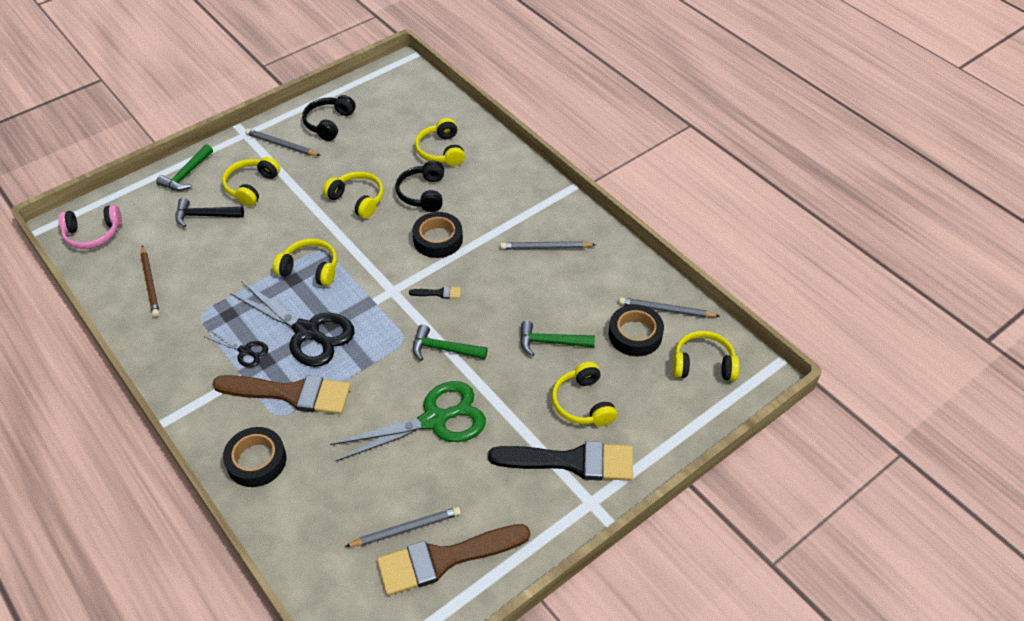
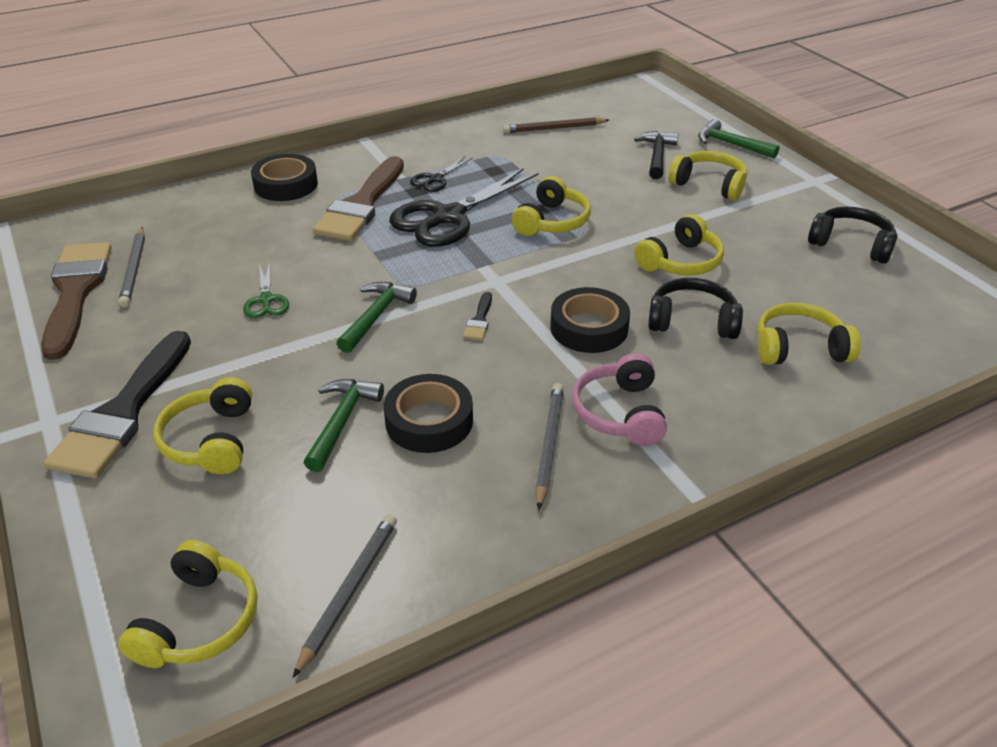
camera: 100 degrees right, 10 degrees down
(93, 234) = (634, 99): pink headphones -> pink headphones (620, 413)
(281, 145) = (795, 206): grey pencil -> none
(435, 420) = (266, 300): green scissors -> green scissors, size x0.48
(583, 403) = (211, 440): yellow headphones -> yellow headphones turned 90 degrees counterclockwise
(635, 334) = (312, 531): black tape -> black tape (429, 421)

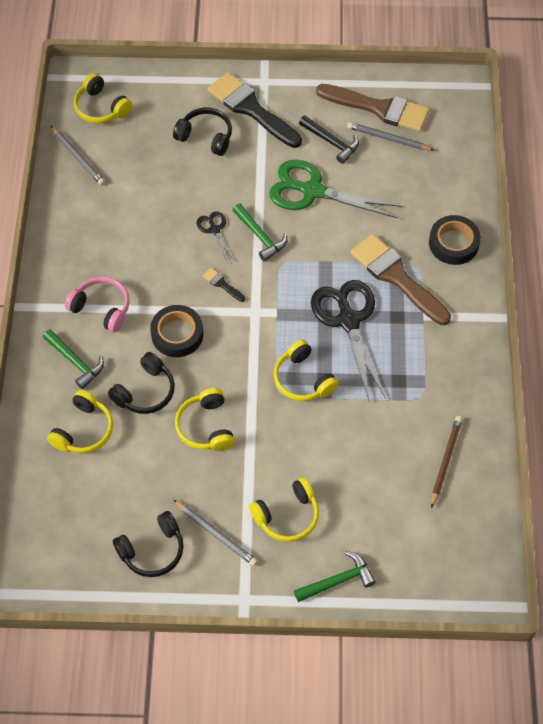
camera: 120 degrees right, 20 degrees up
(211, 440) = (205, 137): yellow headphones -> black headphones
(266, 300) = (312, 191): green scissors -> green scissors, size x2.10
(342, 422) = (181, 190): green hammer -> green hammer (75, 362)
(429, 421) = (156, 225): black tape -> none
(435, 179) = (407, 336): black scissors -> black scissors (214, 229)
(549, 445) = (103, 266): grey pencil -> grey pencil (216, 534)
(657, 156) = (353, 509): black hammer -> black hammer (331, 142)

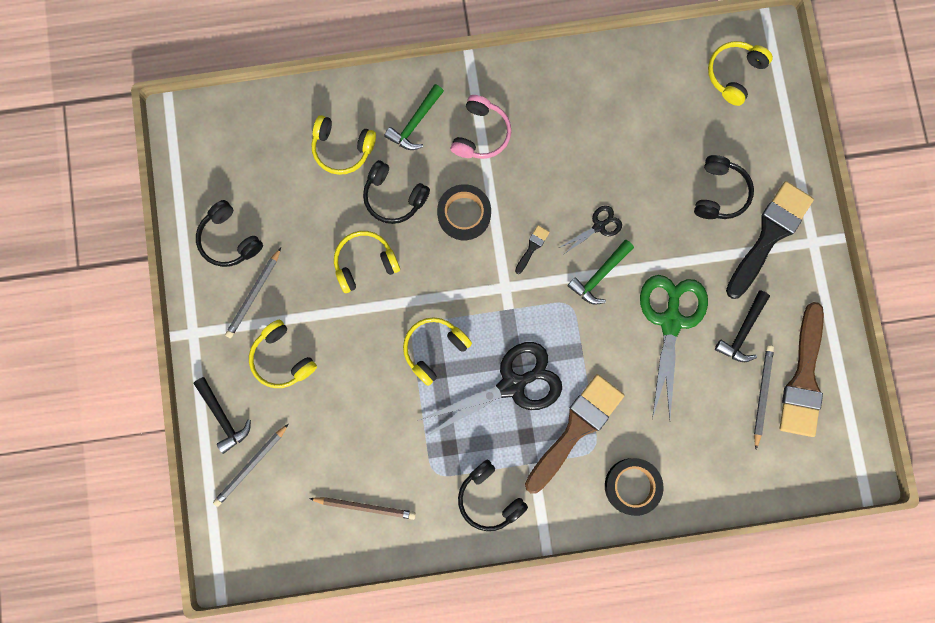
camera: 80 degrees right, 20 degrees up
(78, 157) = (662, 66): grey pencil -> grey pencil (251, 466)
(337, 581) = (222, 417): green hammer -> black hammer
(450, 355) = (489, 498): none -> black headphones

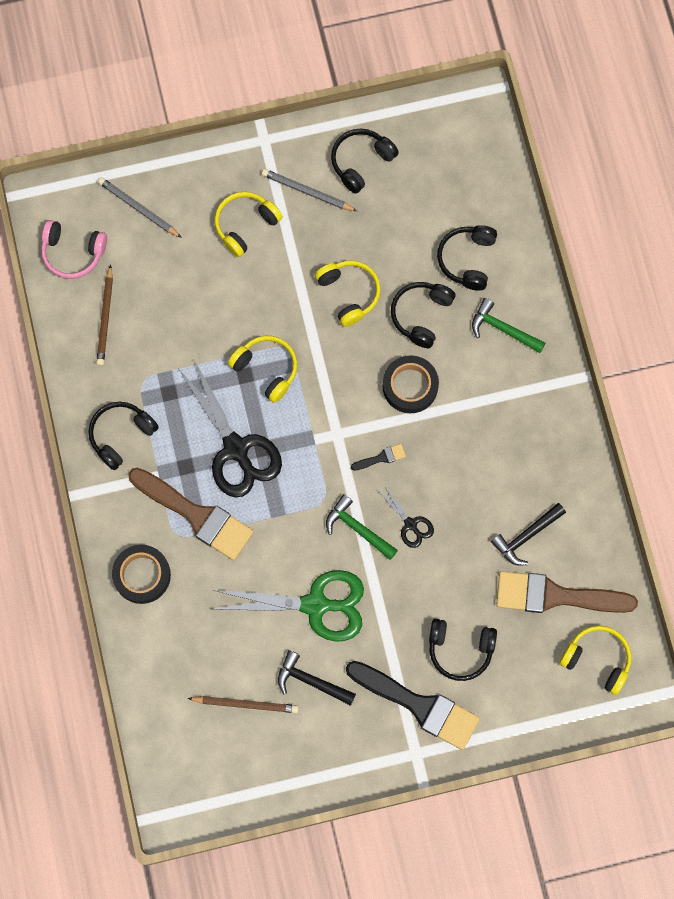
camera: 85 degrees right, 5 degrees down
(222, 417) = (183, 177): black hammer -> black hammer (526, 536)
(342, 148) = (467, 259): yellow headphones -> black headphones
(481, 134) = (498, 396): pink headphones -> pink headphones (73, 253)
(532, 247) = (381, 458): black brush -> black brush turned 45 degrees counterclockwise
(762, 395) = (245, 704): grey pencil -> brown pencil
(803, 378) = (266, 747): brown brush -> brown brush (555, 596)

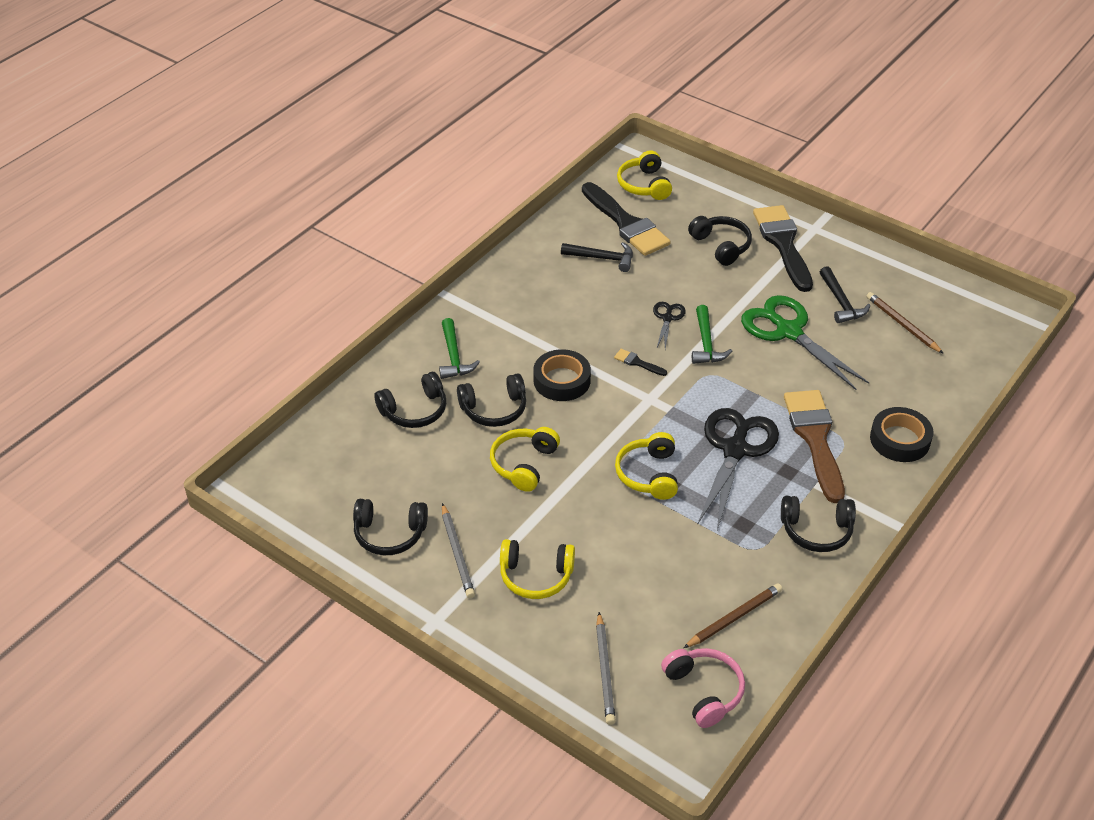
camera: 130 degrees left, 30 degrees down
(555, 596) = (626, 224): brown brush -> black brush

